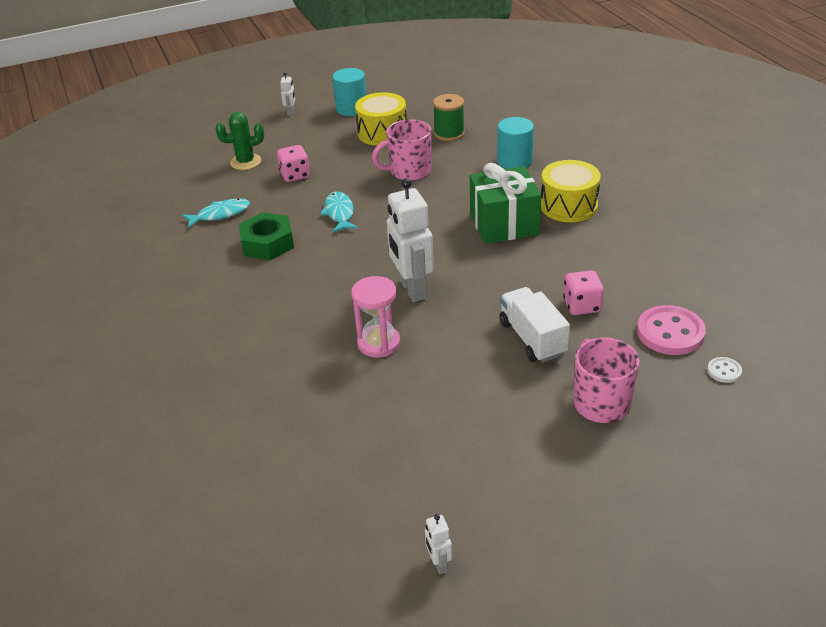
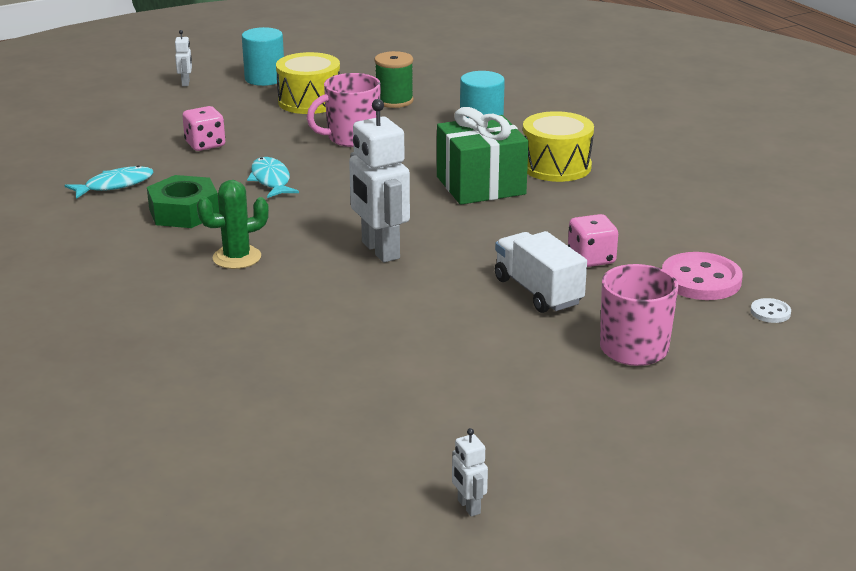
camera: 10 degrees left, 10 degrees down
(245, 162) = (137, 133): green cactus -> green cactus (237, 257)
(379, 343) = (348, 303): pink hourglass -> none

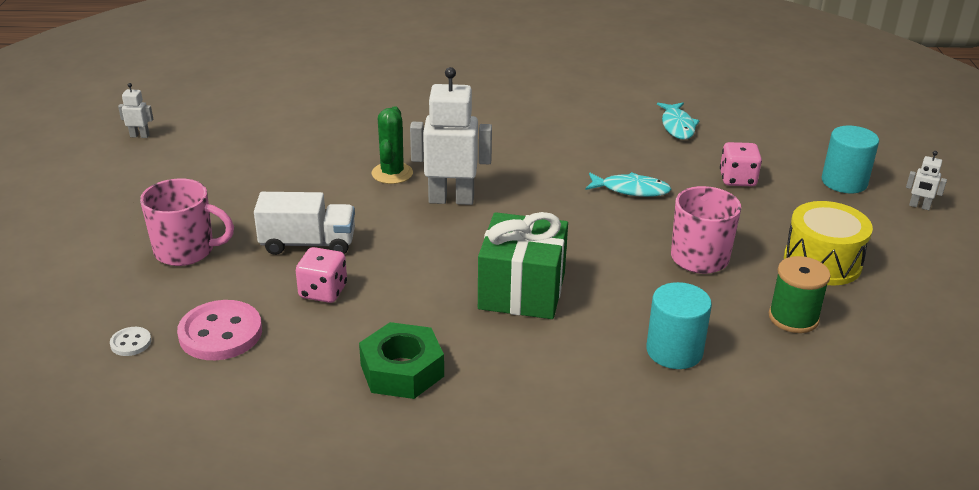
camera: 120 degrees right, 5 degrees up
(184, 212) = (601, 141): green nut -> green nut (402, 370)
(237, 257) = (503, 143): green cactus -> green cactus (392, 173)
(264, 78) = (913, 255): turquoise cylinder -> turquoise cylinder (844, 182)
(556, 166) = (523, 357): yellow drum -> none

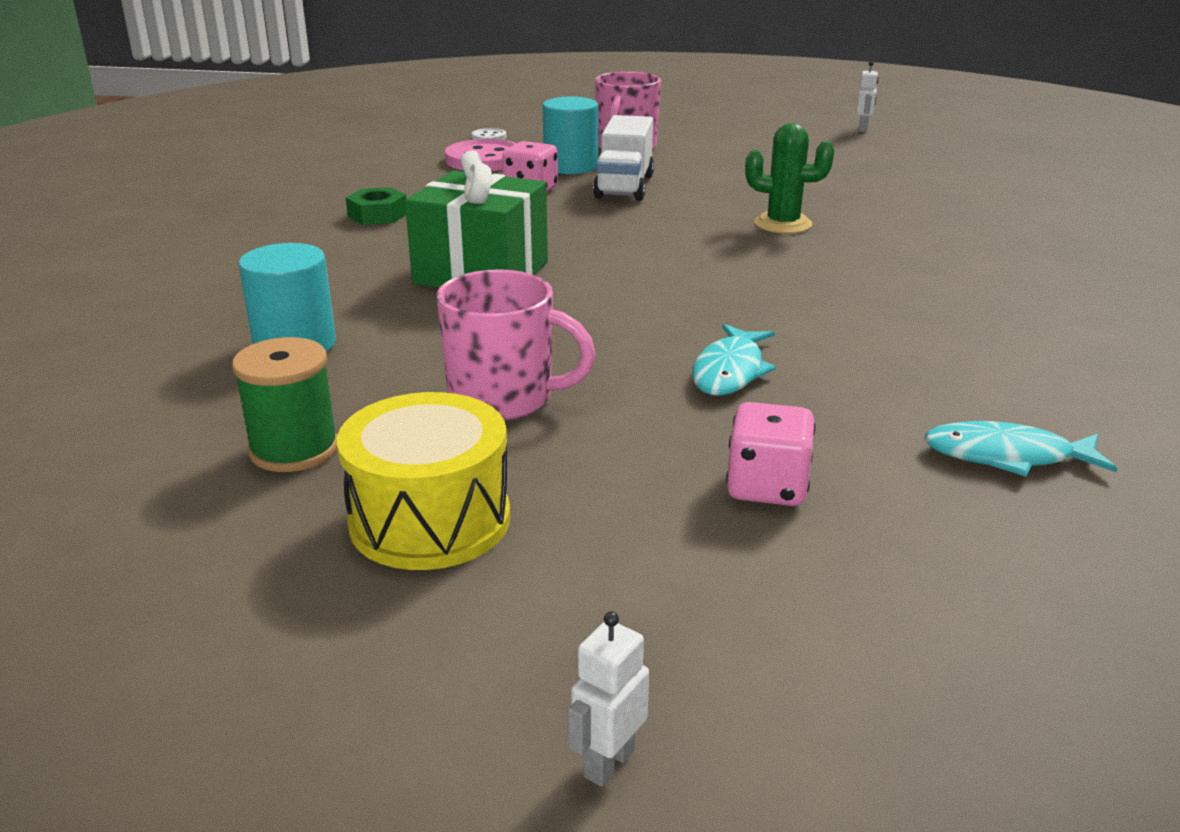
camera: 100 degrees right, 5 degrees down
(402, 370) = (378, 215): green nut -> green nut, size x0.65
(451, 199) = (712, 250): white robot -> none
(844, 182) = (753, 648): turquoise cylinder -> turquoise cylinder (570, 166)

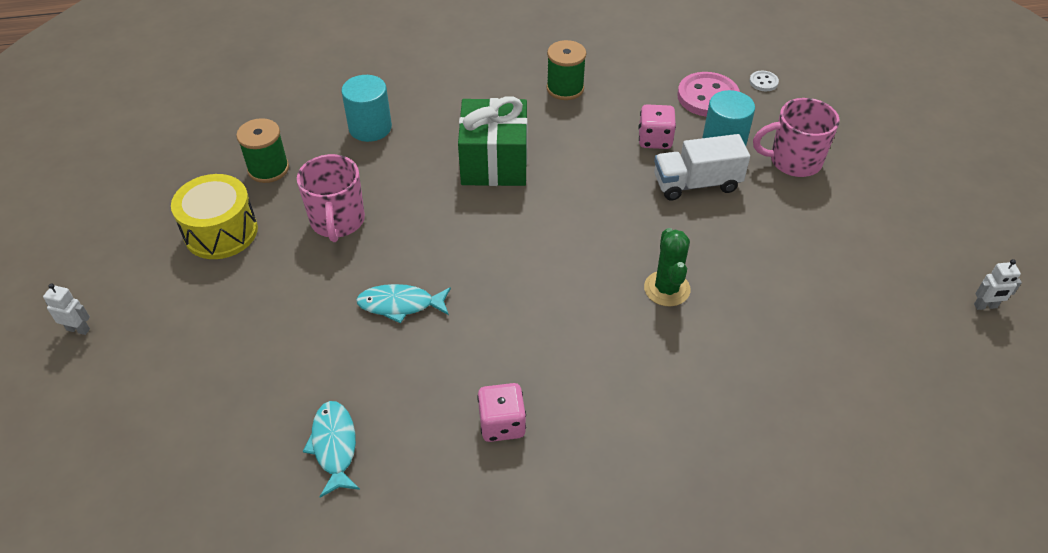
camera: 70 degrees right, 20 degrees up
(378, 215) = (565, 88): green nut -> green spool
(767, 487) = (275, 343): pink dice -> pink dice (502, 424)

